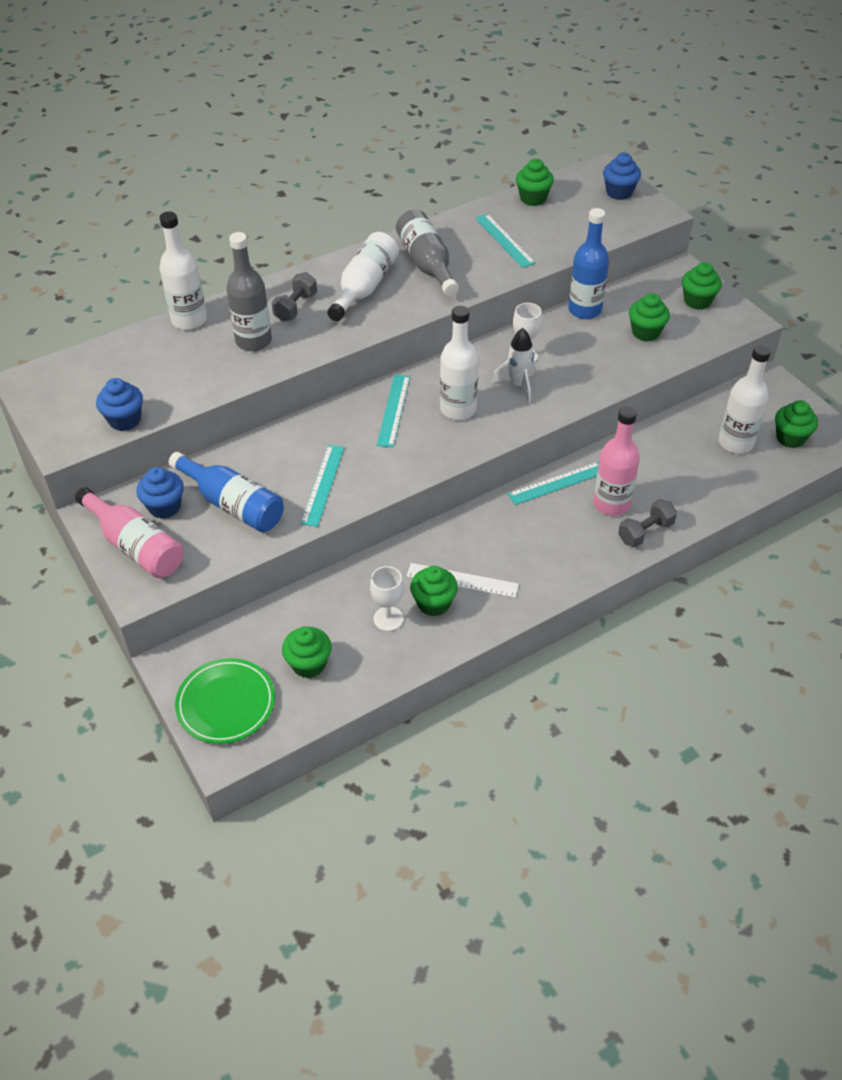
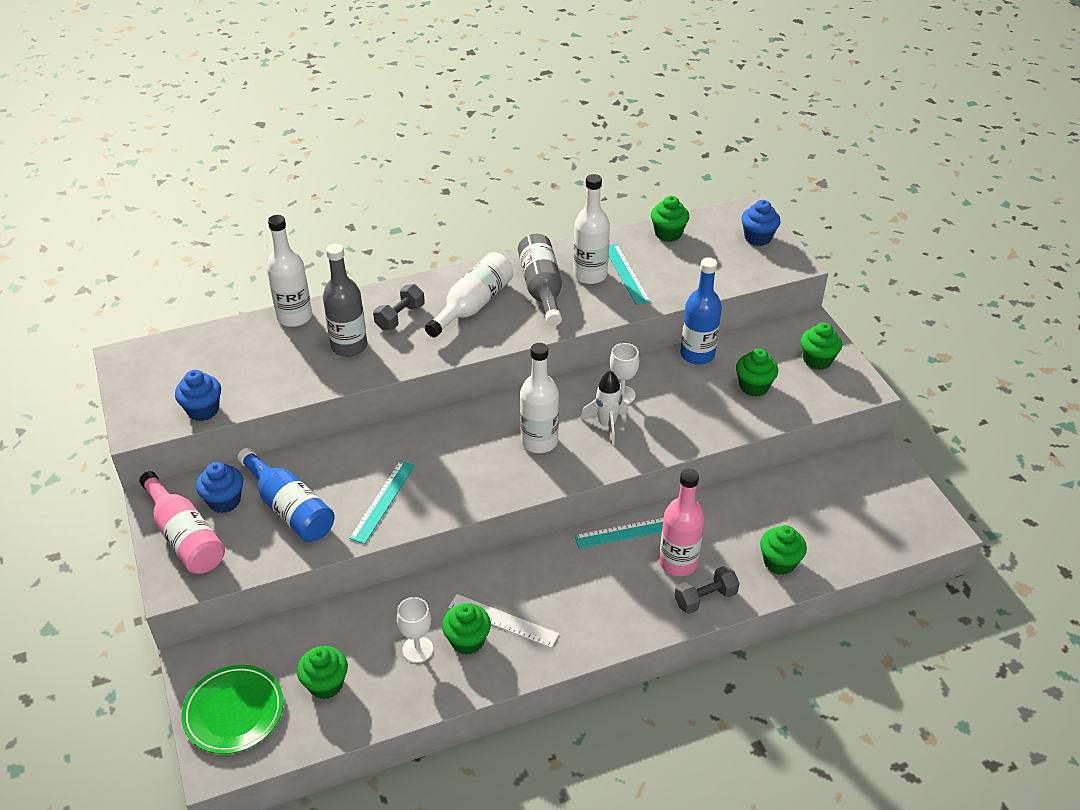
camera: 10 degrees right, 5 degrees down
(393, 410) = (475, 433): turquoise ruler -> none
(735, 442) = (827, 515): white bottle -> white bottle (590, 275)
(790, 438) = (887, 519): green cupcake -> green cupcake (779, 562)

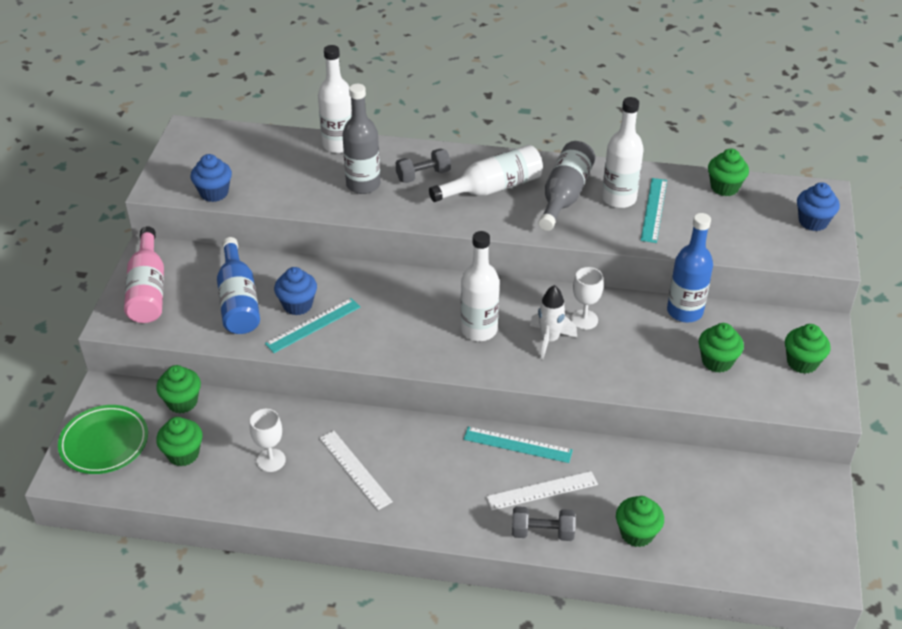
camera: 30 degrees right, 0 degrees up
(224, 501) = (195, 274): blue cupcake -> blue cupcake (297, 305)
(467, 640) = (314, 472): green cupcake -> green cupcake (182, 402)
(678, 562) = (542, 490): pink bottle -> white ruler

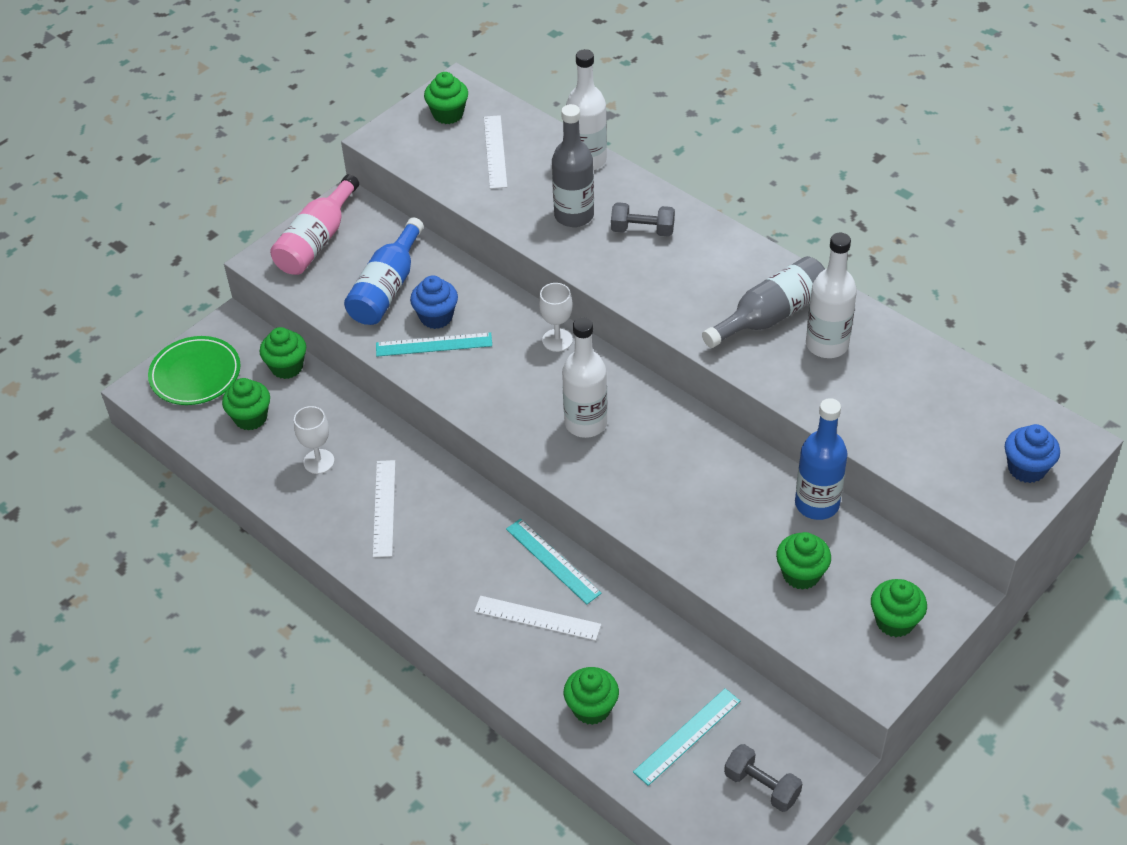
camera: 35 degrees right, 5 degrees up
(214, 193) = (426, 165): blue cupcake -> none
(261, 164) = (495, 151): none -> white ruler
(492, 188) = (701, 274): white bottle -> none
(542, 532) = (503, 658): grey dumbbell -> grey dumbbell (761, 786)
(549, 340) = (646, 467): white rocket -> none
(584, 319) = (701, 462): white goblet -> white goblet (557, 340)
(654, 210) = (854, 374): turquoise ruler -> turquoise ruler (687, 736)
(724, 187) = (960, 383): green cupcake -> green cupcake (448, 114)

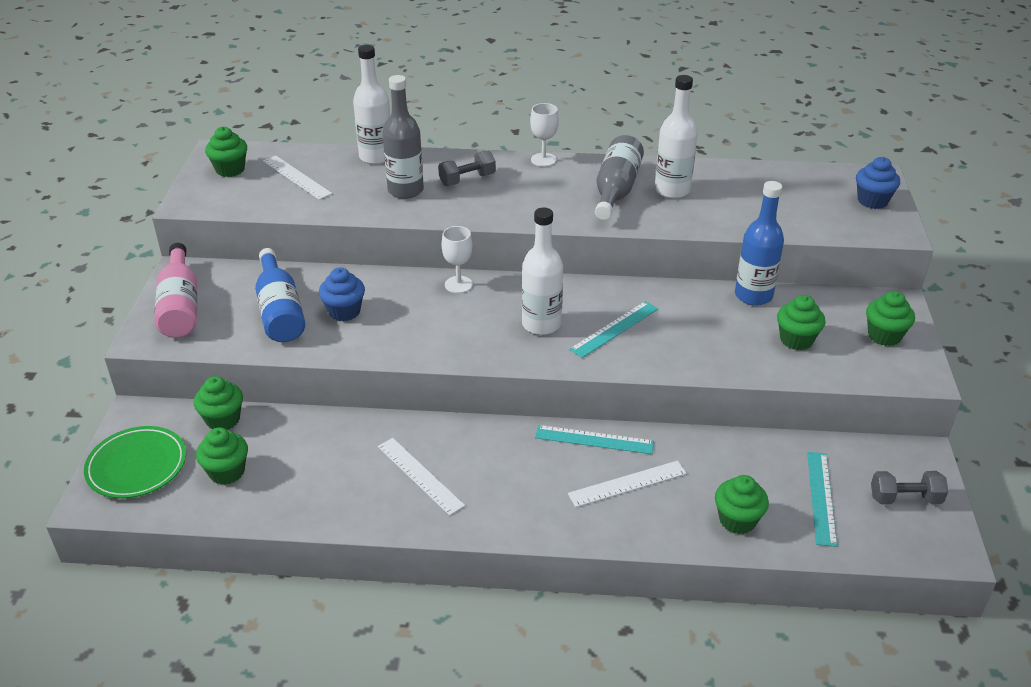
camera: 40 degrees left, 10 degrees down
(319, 461) = (325, 472): white goblet -> white goblet (543, 160)
(434, 344) = (363, 330): turquoise ruler -> turquoise ruler (614, 329)

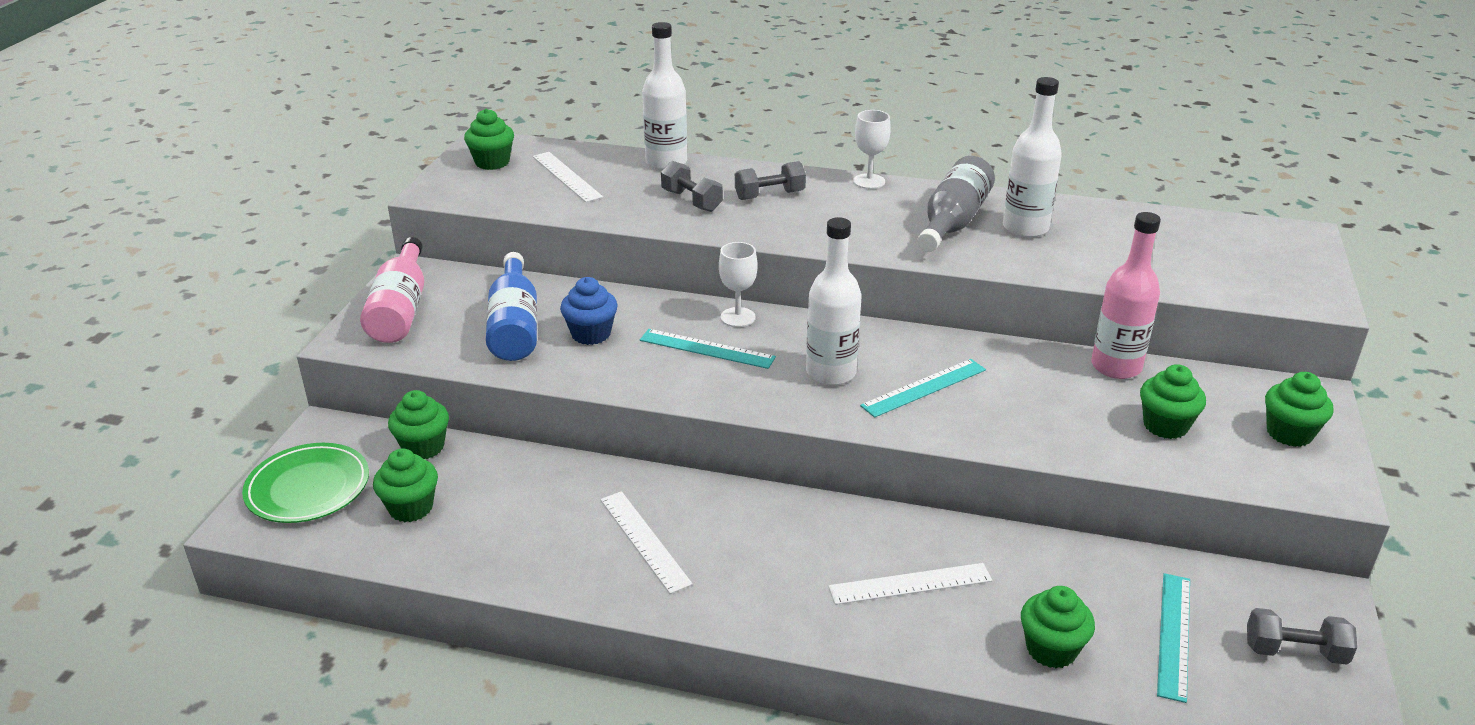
camera: 10 degrees right, 5 degrees down
(405, 190) = (691, 201): grey bottle -> grey dumbbell
(594, 440) = (877, 524): turquoise ruler -> turquoise ruler (707, 349)
(753, 295) = (1116, 366): blue bottle -> pink bottle
(872, 201) = (1292, 262): blue cupcake -> none

